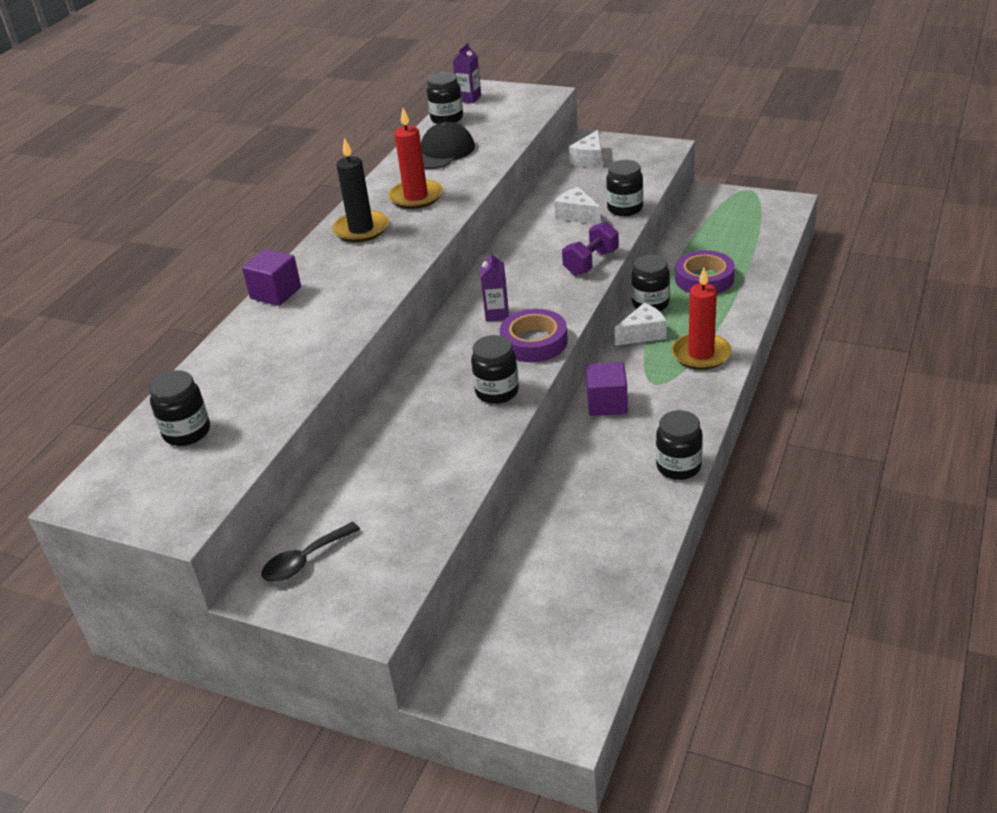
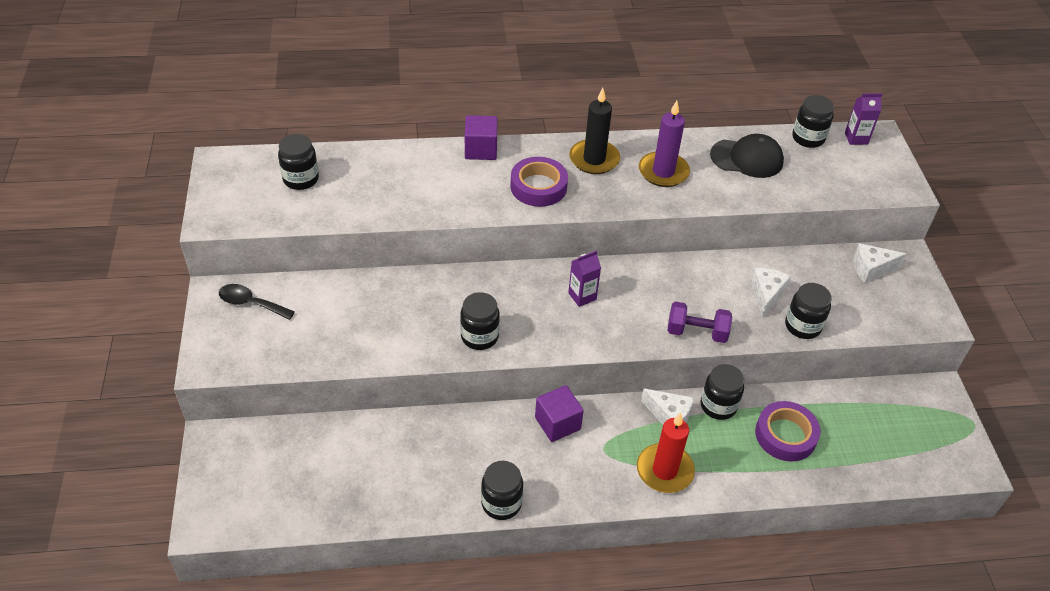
camera: 55 degrees right, 10 degrees up
(416, 197) = (663, 172): red candle -> purple candle
(534, 342) = (557, 336): purple tape -> purple tape (538, 187)

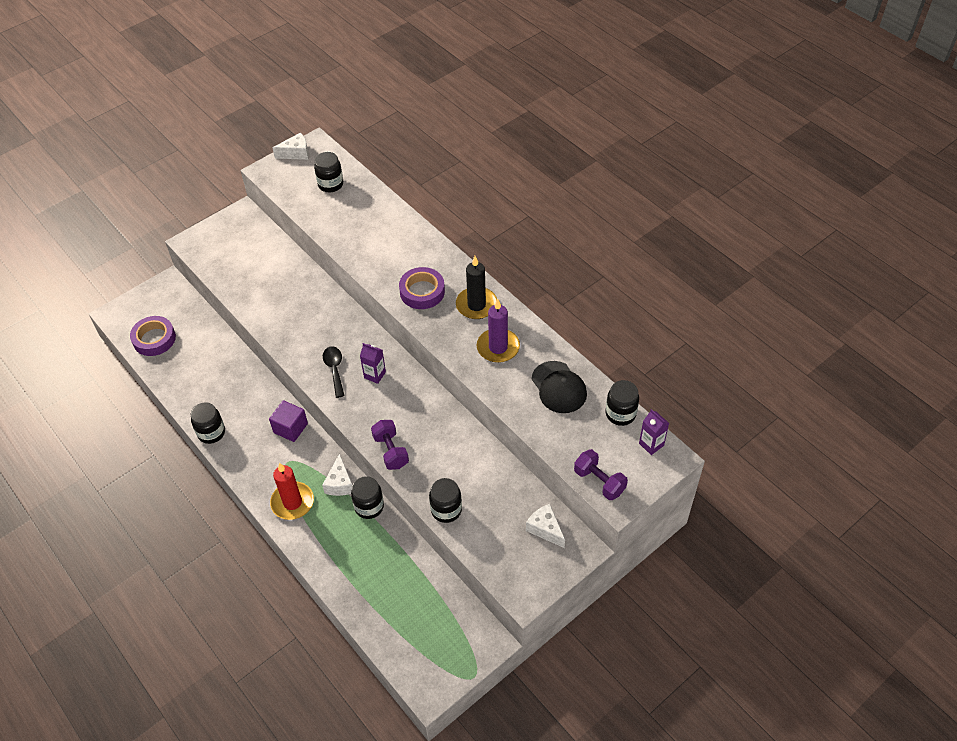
camera: 60 degrees right, 5 degrees up
(251, 303) = (246, 231): black spoon -> black spoon (334, 369)
(479, 337) = (299, 343): black jar -> none
(481, 150) = (432, 245): purple cube -> none
(766, 295) = (460, 475): white cheese -> white cheese (296, 153)
(785, 435) = (371, 557): purple tape -> purple tape (154, 339)
(877, 188) = (599, 481): none -> purple dumbbell

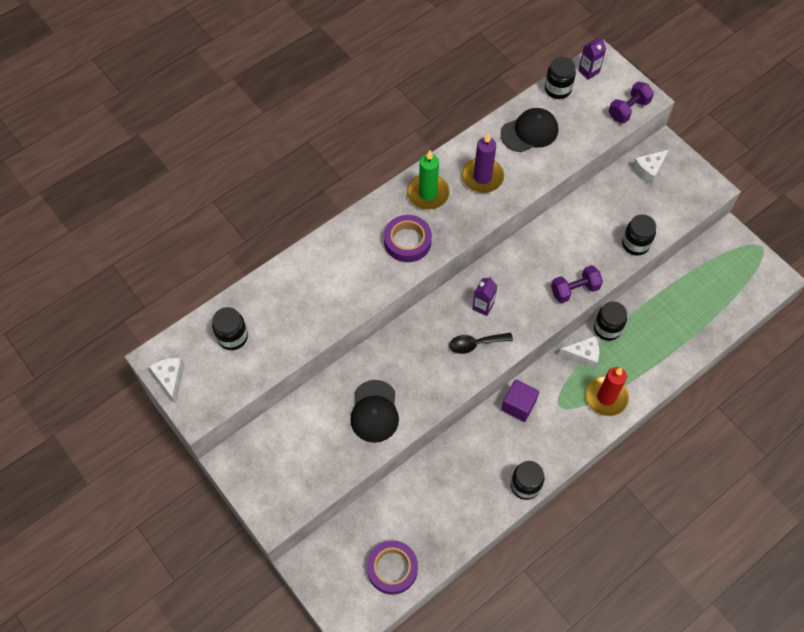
camera: 90 degrees left, 10 degrees up
(274, 299) = (374, 411): none -> black cap
(476, 305) = (428, 194): black candle -> green candle

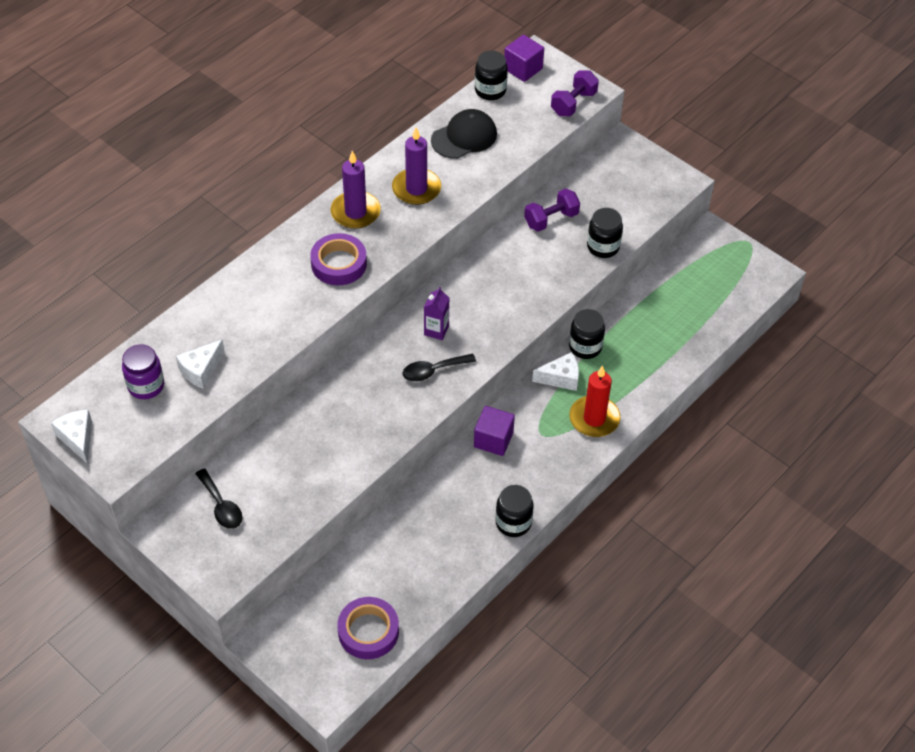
camera: 10 degrees left, 10 degrees down
(232, 337) = (146, 386): black jar -> purple jar
(284, 447) = (221, 506): none -> black spoon
(374, 411) = (324, 455): black cap -> none
(428, 194) = (355, 212): green candle -> purple candle
(574, 290) = (540, 301): purple dumbbell -> purple dumbbell (551, 219)
(588, 71) = (523, 69): purple carton -> purple cube
(648, 170) = (607, 170): white cheese -> white cheese (201, 370)

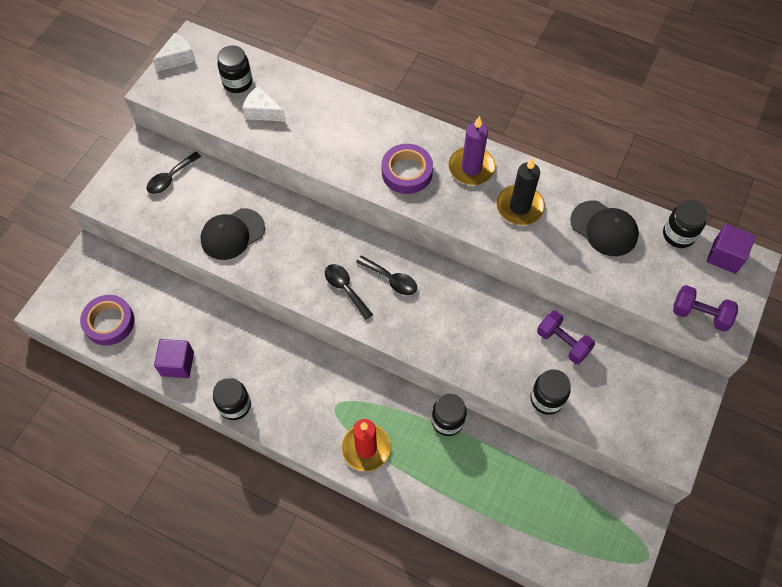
camera: 75 degrees right, 10 degrees up
(146, 386) = (237, 82): purple jar -> black jar
(325, 458) = (232, 234): none -> black cap
(416, 189) = (519, 207): purple candle -> black candle
(436, 330) = (391, 279): purple carton -> black spoon
(493, 439) = (318, 367): purple cube -> purple cube (177, 364)
(561, 378) = (403, 408): white cheese -> none

